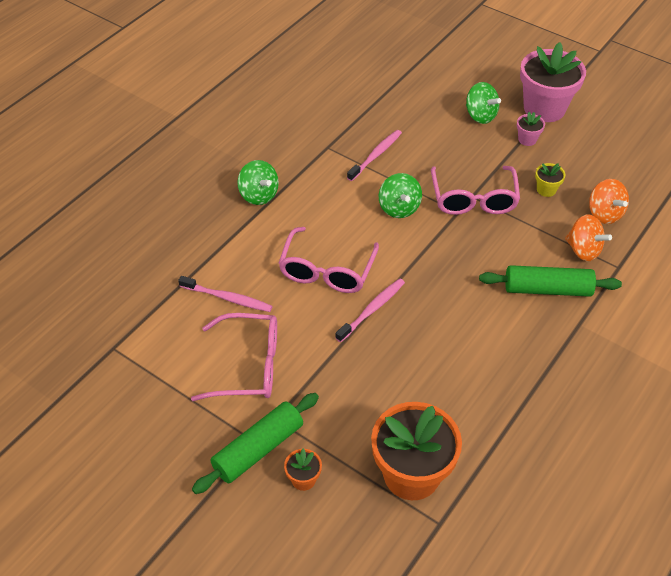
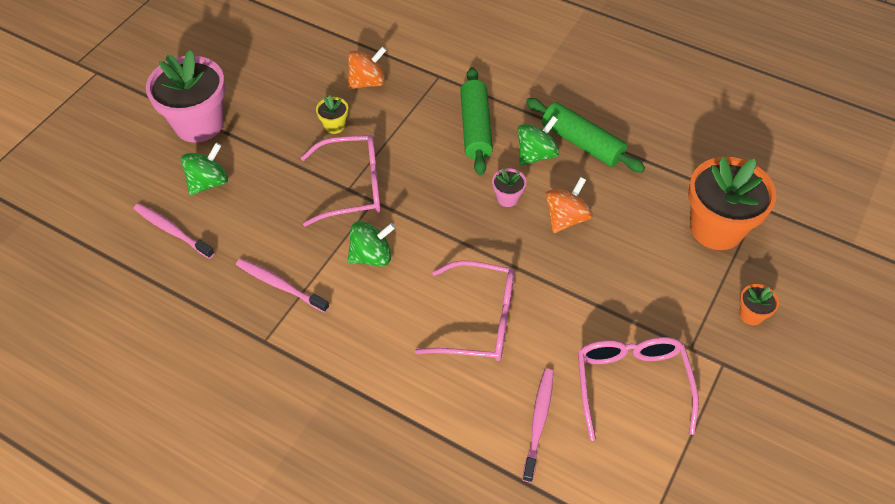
camera: 95 degrees left, 5 degrees up
(258, 195) = (358, 412): green spinning top -> green spinning top (536, 154)
(258, 449) = (731, 359): green rolling pin -> green rolling pin (582, 143)
(372, 310) = (528, 272): pink toothbrush -> pink toothbrush (172, 230)
(527, 139) = (253, 140): pink flower pot -> pink flower pot (507, 198)
(583, 250) = (420, 100): orange spinning top -> orange spinning top (566, 218)

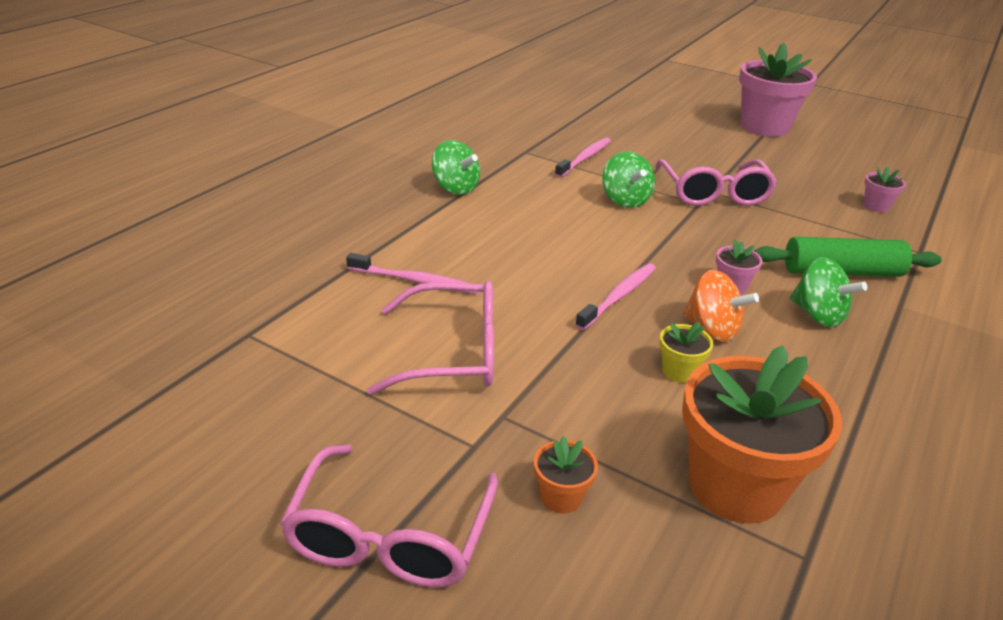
camera: 90 degrees right, 20 degrees down
(172, 230) = (637, 118): pink toothbrush -> pink toothbrush (619, 296)
(208, 182) = (695, 131): green spinning top -> green spinning top (455, 188)
(334, 125) = (797, 186): yellow flower pot -> yellow flower pot (679, 371)
(367, 82) = (876, 206): orange spinning top -> pink flower pot
(479, 320) = (547, 255): pink glasses -> pink glasses (390, 537)
(582, 143) = (860, 358): green rolling pin -> none

